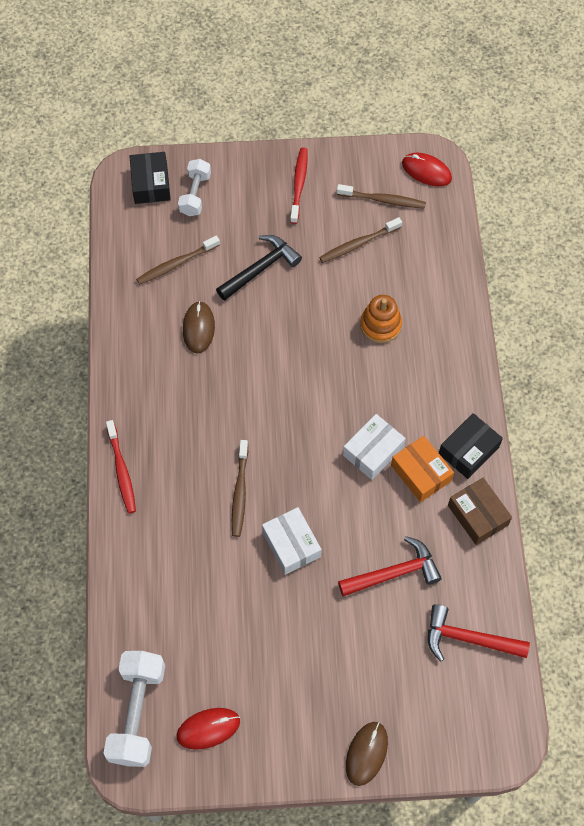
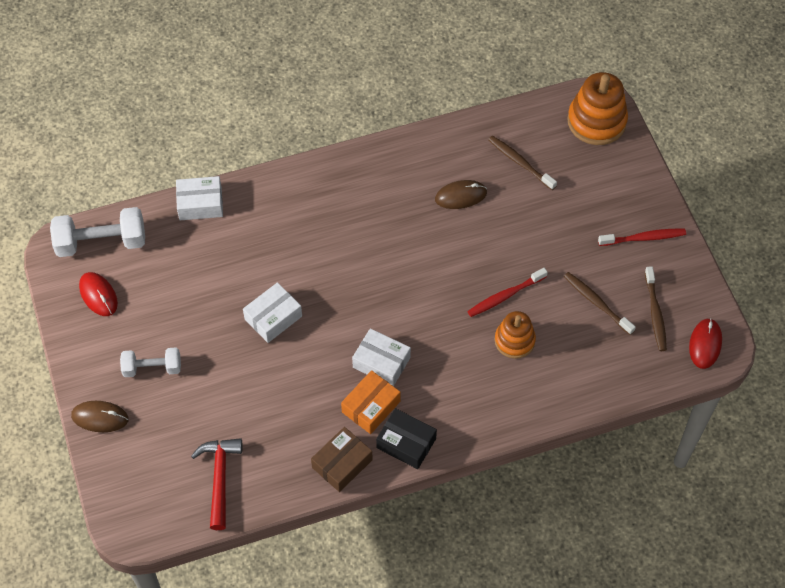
camera: 75 degrees right, 5 degrees down
(121, 471) = (307, 175): red toothbrush -> red toothbrush (505, 296)
(121, 591) = (200, 204): none -> white box
(151, 184) = (596, 121): black box -> orange stacking toy
(195, 194) = (599, 158): white dumbbell -> white dumbbell (152, 368)
(240, 492) = (311, 267): brown toothbrush -> none
(261, 268) = (540, 229): black hammer -> none
(394, 573) = (267, 405): red hammer -> none

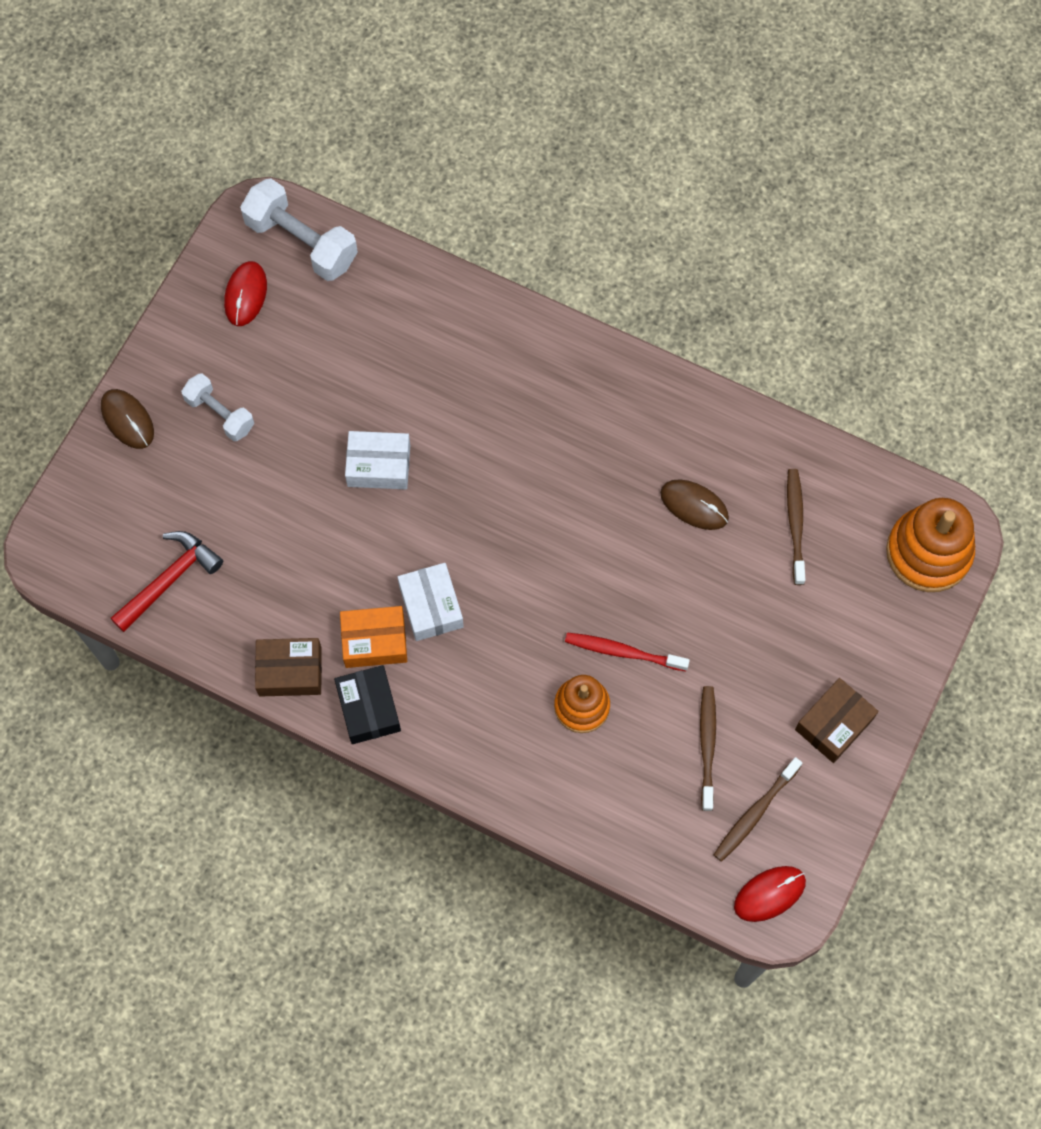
camera: 45 degrees right, 10 degrees up
(200, 204) = (432, 284): white box -> none
(644, 238) = (834, 724): red toothbrush -> brown box

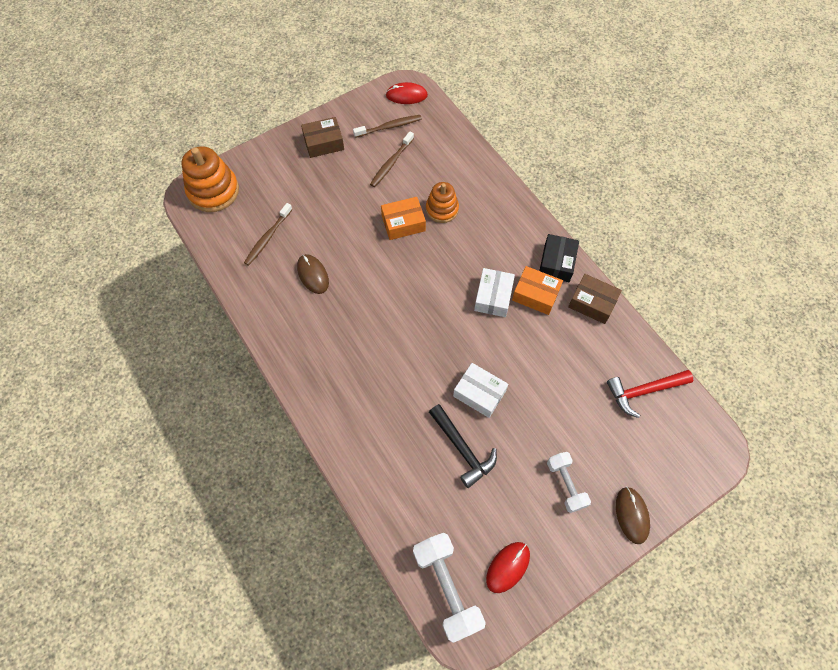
camera: 150 degrees left, 5 degrees down
(363, 389) = (462, 449): none -> black hammer
(623, 652) = (403, 223): red toothbrush -> orange box

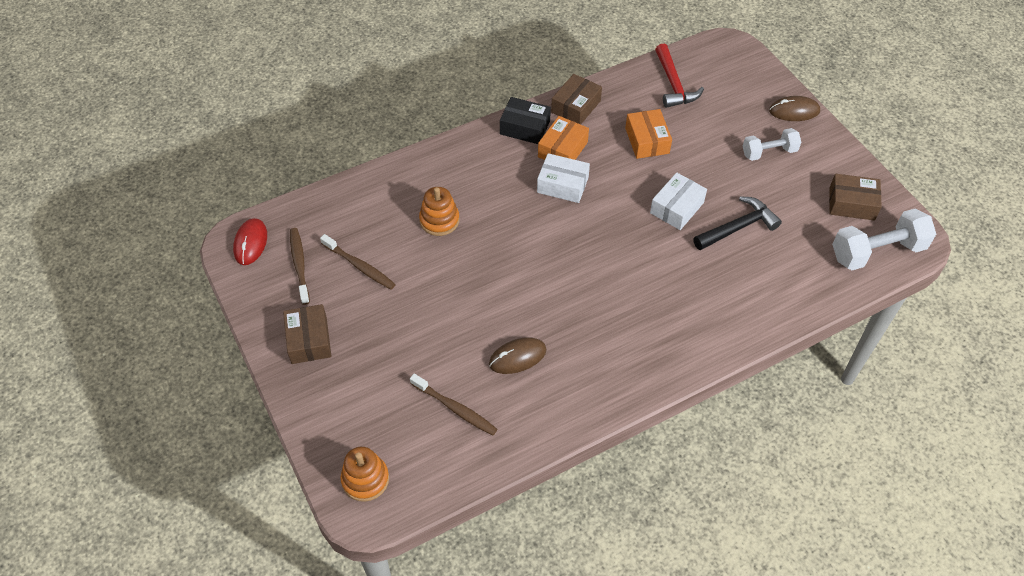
camera: 85 degrees left, 10 degrees down
(213, 191) = (365, 479): orange stacking toy -> orange stacking toy, size x0.63
(403, 223) = (454, 259): orange box -> orange box (647, 141)
(508, 567) = (851, 204): red mouse -> brown box

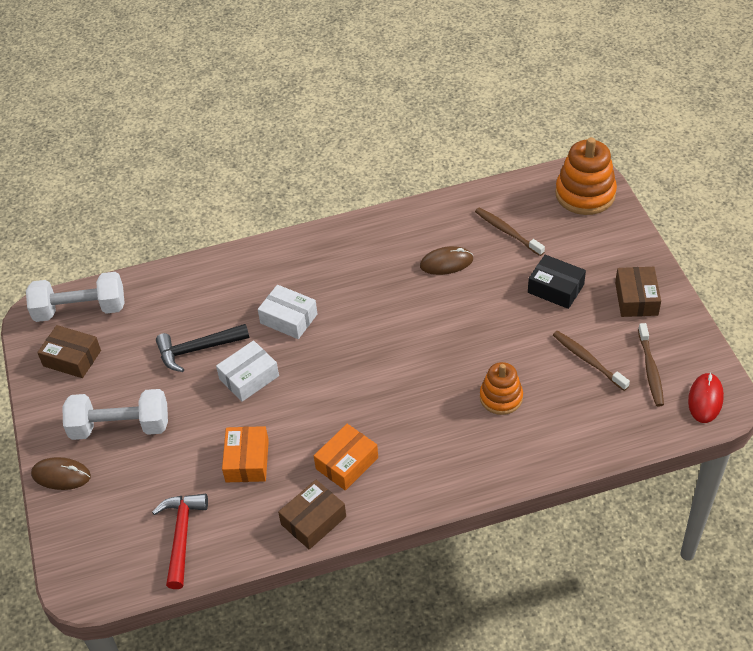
camera: 165 degrees left, 5 degrees down
(365, 479) = (585, 194): orange stacking toy -> orange stacking toy, size x1.58
(525, 127) = (383, 499): black box -> black box (555, 288)
(562, 185) = (359, 420): white box -> white box (288, 319)
(769, 152) = (120, 427): white dumbbell -> white dumbbell, size x1.61

